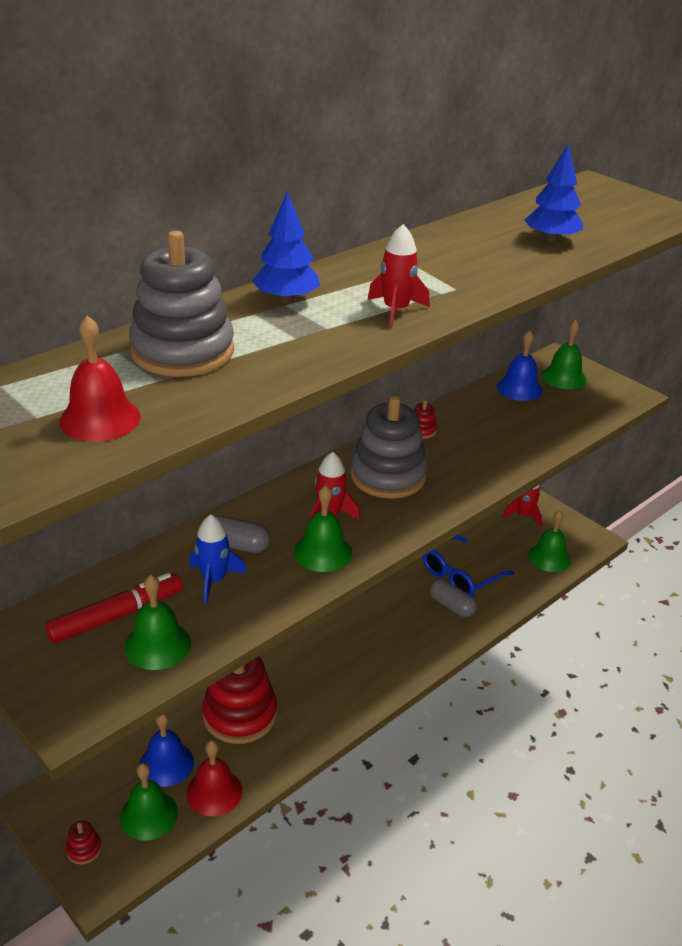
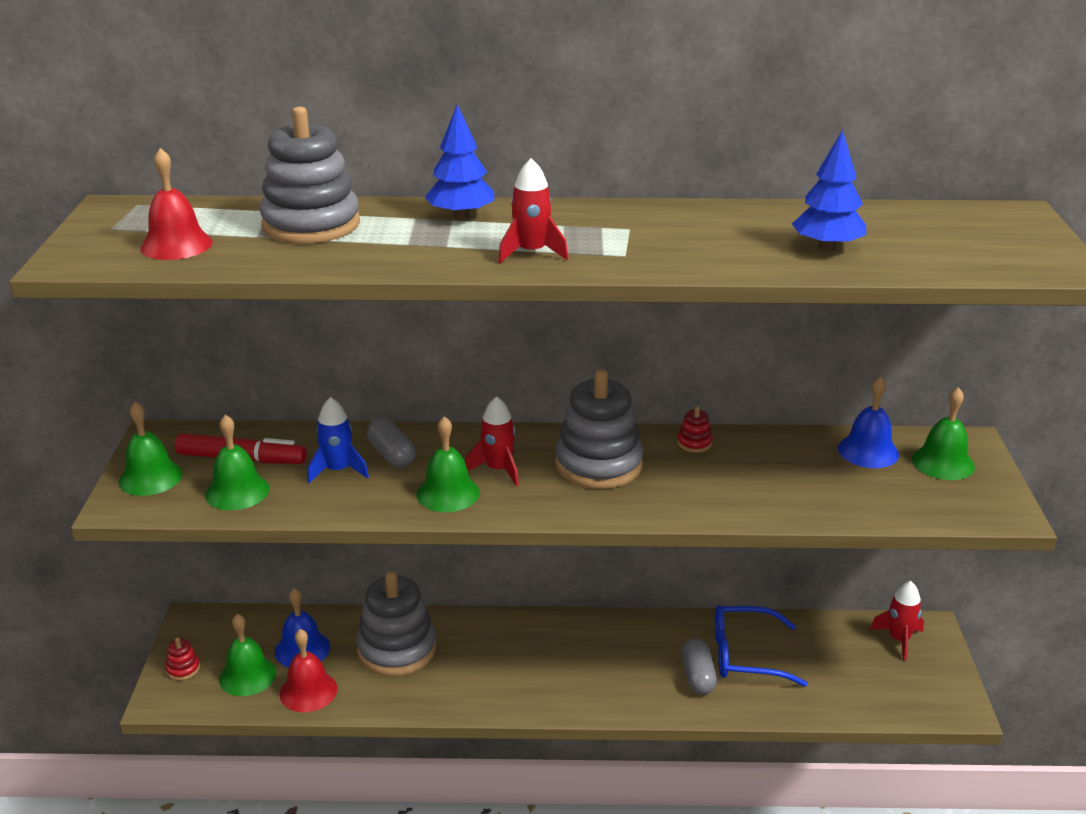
camera: 45 degrees right, 5 degrees down
(240, 714) = (397, 649): red stacking toy -> grey stacking toy
(549, 557) = (872, 694): green bell -> green bell (150, 477)

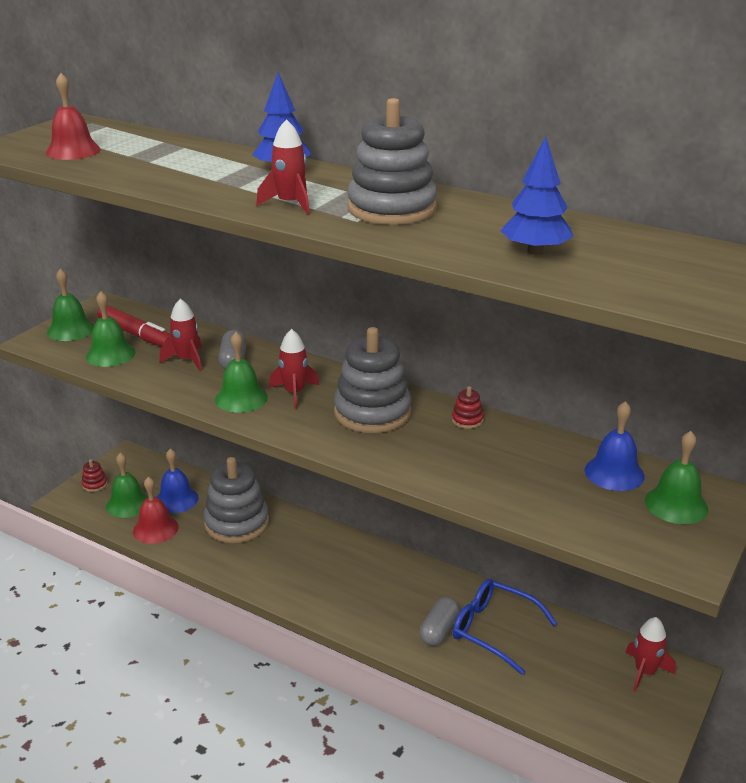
camera: 30 degrees right, 0 degrees up
(311, 225) = (174, 155): grey stacking toy -> grey stacking toy (392, 209)
(338, 470) = (187, 360): blue rocket -> red rocket

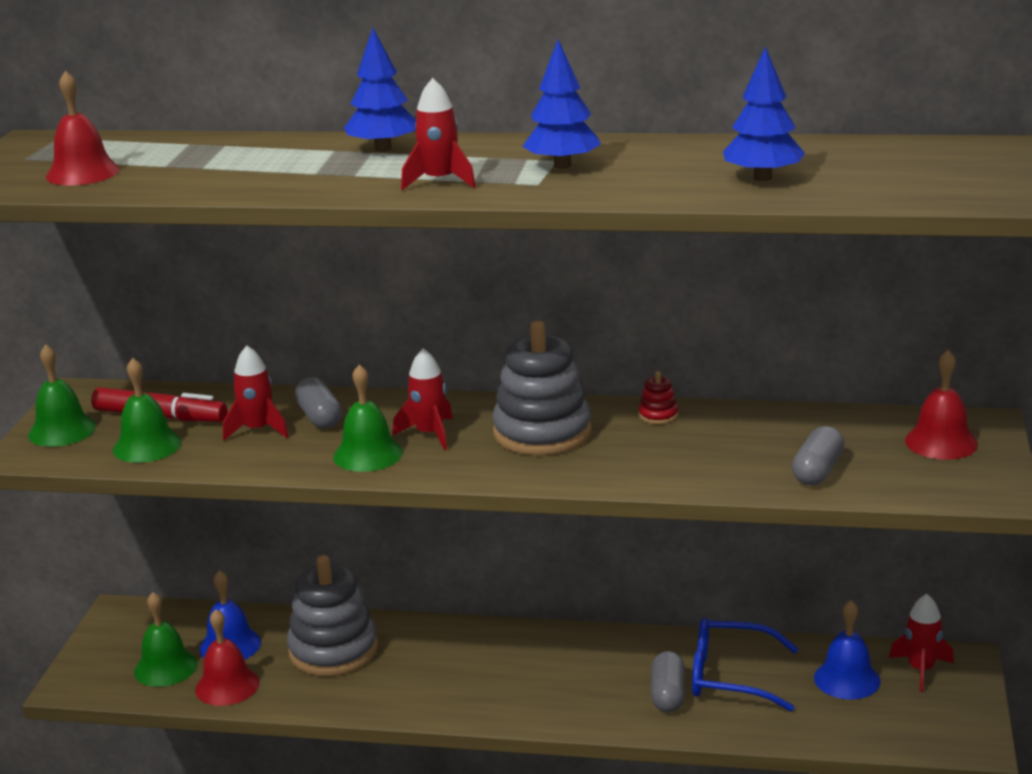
camera: 20 degrees left, 5 degrees down
(94, 484) = (99, 657): red stacking toy -> none
(392, 209) = (562, 165): grey stacking toy -> blue tree
(554, 503) = (817, 471): none -> grey capsule
(614, 473) = (857, 428): blue bell -> blue bell (847, 679)
(676, 504) = (941, 442): green bell -> red bell

